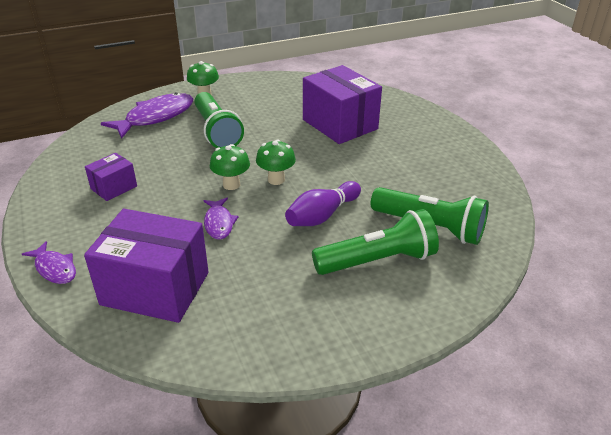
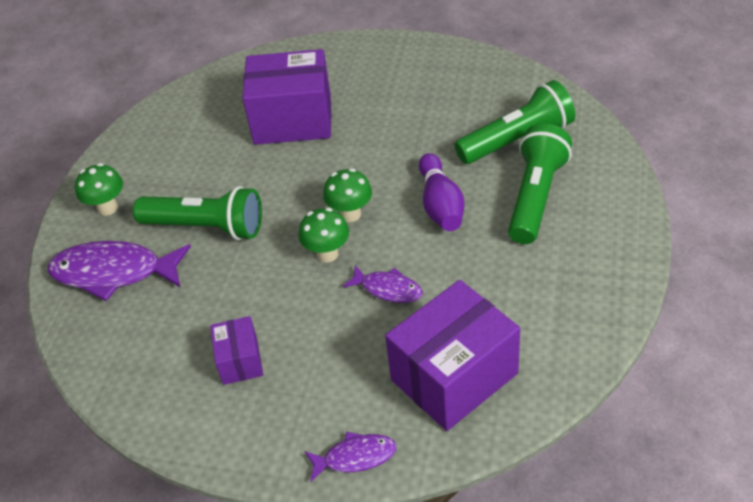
camera: 50 degrees left, 10 degrees up
(156, 117) = (114, 273): purple fish -> purple fish turned 75 degrees counterclockwise

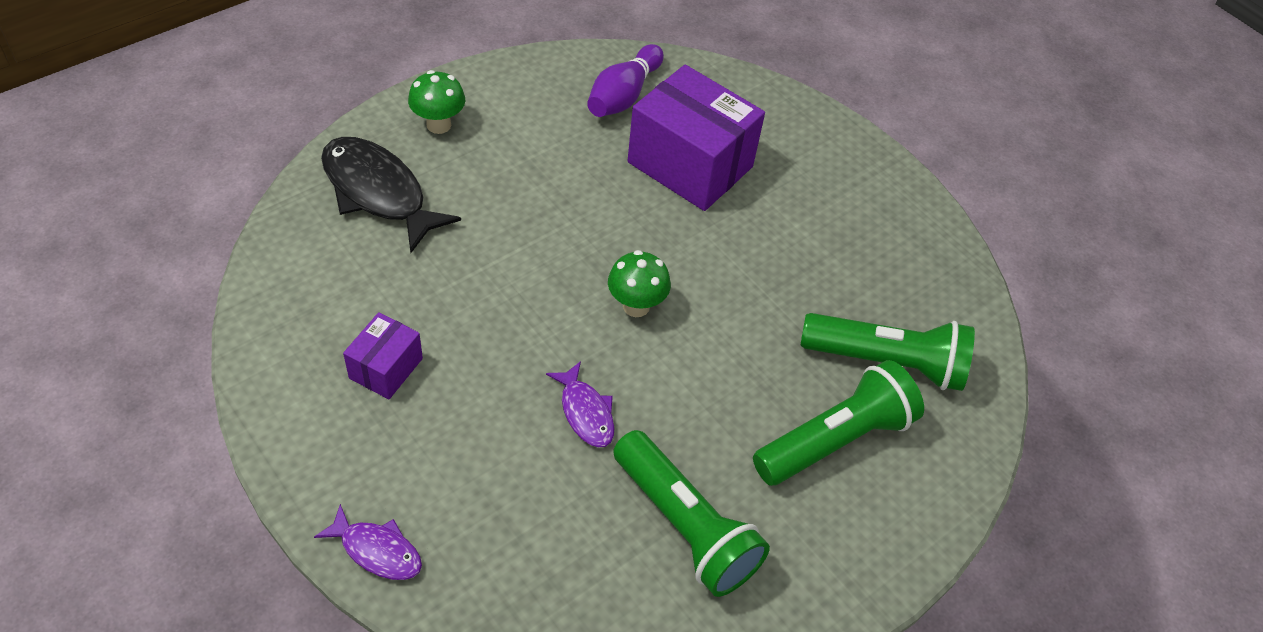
camera: 30 degrees right, 5 degrees up
(114, 273) = (378, 192): purple fish -> black fish
(206, 227) = (497, 212): green flashlight -> green flashlight (684, 526)
(327, 254) = (571, 329): green mushroom -> none
(440, 205) = (731, 368): purple bowling pin -> purple bowling pin (623, 95)
(454, 376) = (546, 554): purple box -> none

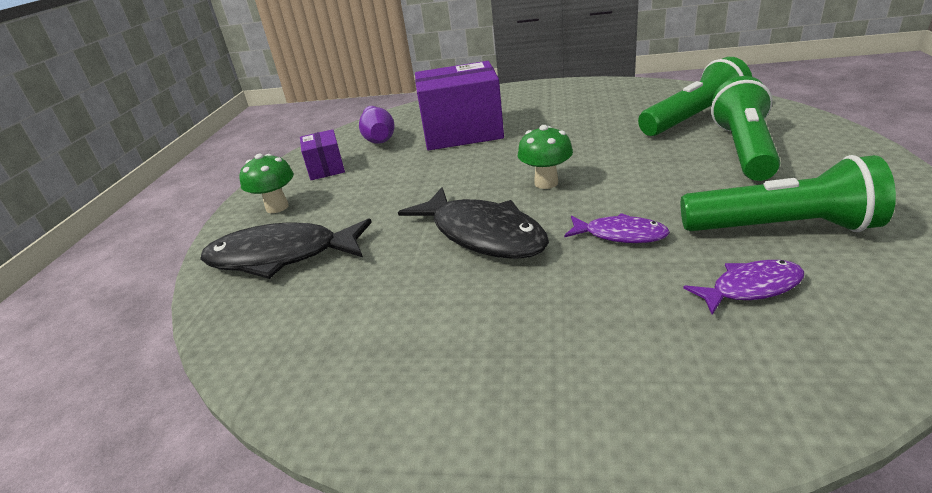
camera: 35 degrees left, 20 degrees down
(377, 550) = (673, 431): purple fish -> purple fish (750, 288)
(386, 368) = (451, 324): purple box -> purple box (326, 168)
(512, 311) = (482, 234): none -> black fish

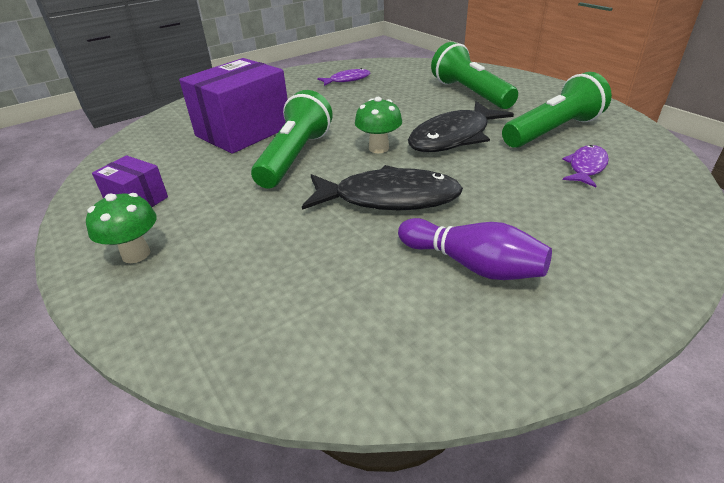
camera: 45 degrees left, 5 degrees up
(281, 256) = (224, 291): black fish -> black fish (454, 137)
(378, 137) = (154, 156): purple bowling pin -> purple bowling pin (472, 265)
(620, 235) = (479, 164): purple fish -> purple fish (347, 80)
(694, 119) = (413, 81): green flashlight -> green flashlight (295, 157)

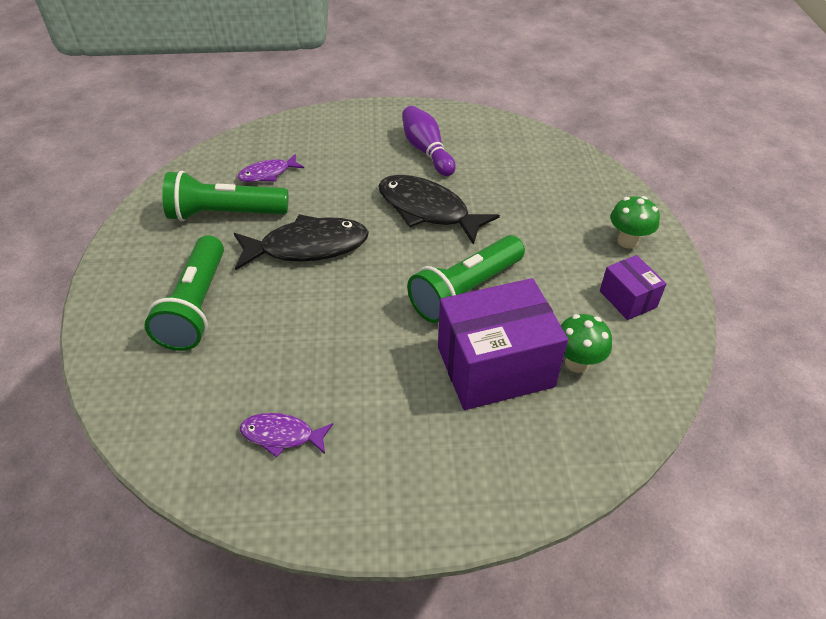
camera: 150 degrees left, 10 degrees up
(378, 148) = (384, 265): green mushroom -> green mushroom (577, 363)

